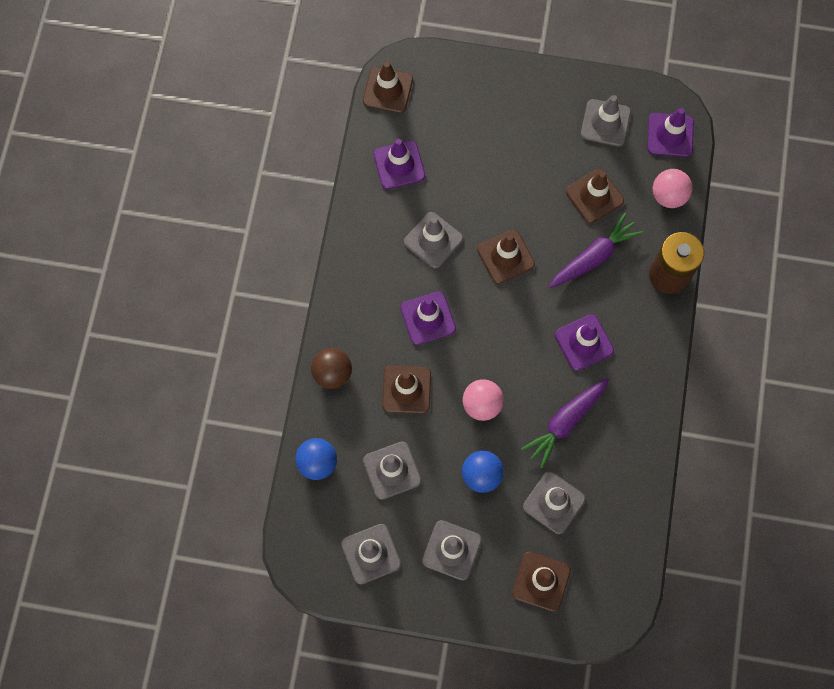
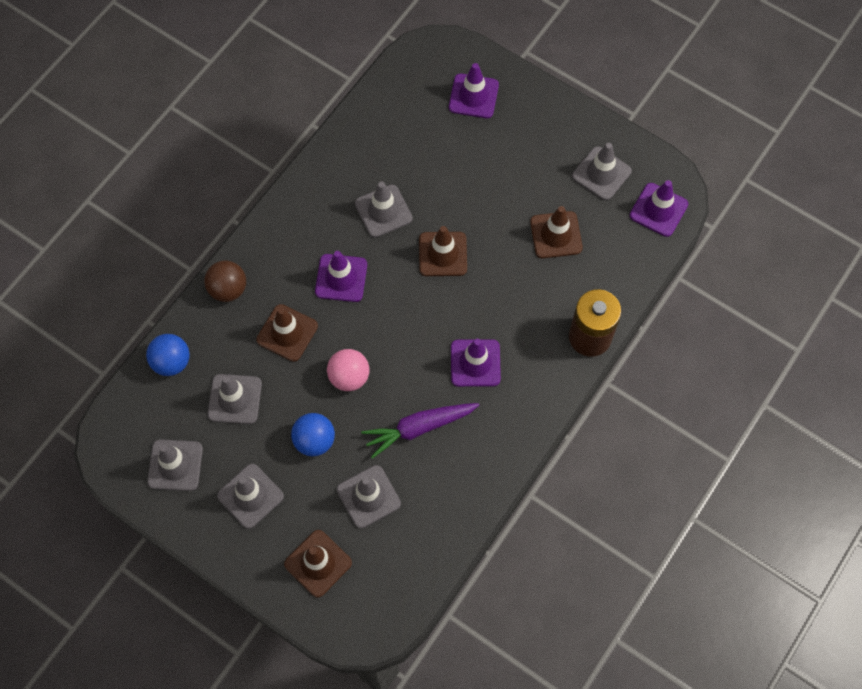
camera: 25 degrees right, 5 degrees down
(388, 90) = (413, 63): brown traffic cone -> none
(399, 165) = (388, 132): purple traffic cone -> purple traffic cone (473, 96)
(594, 257) = (526, 289): purple carrot -> none
(668, 196) = (627, 264): pink ball -> none

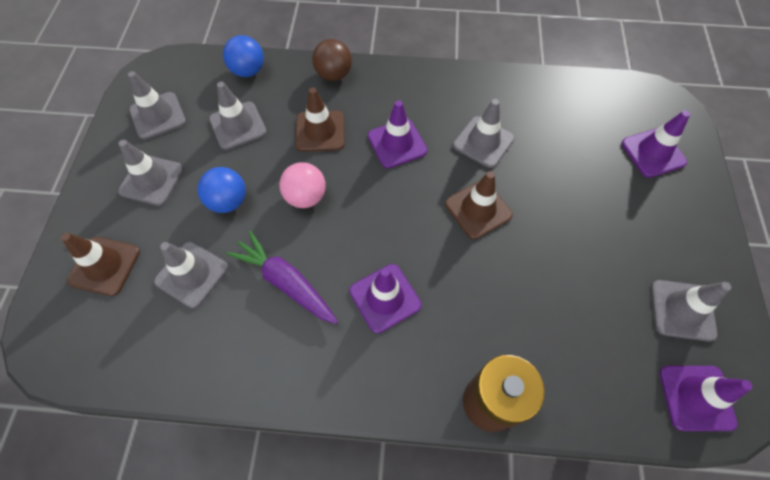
camera: 60 degrees right, 5 degrees down
(556, 235) = (577, 301): brown traffic cone -> none

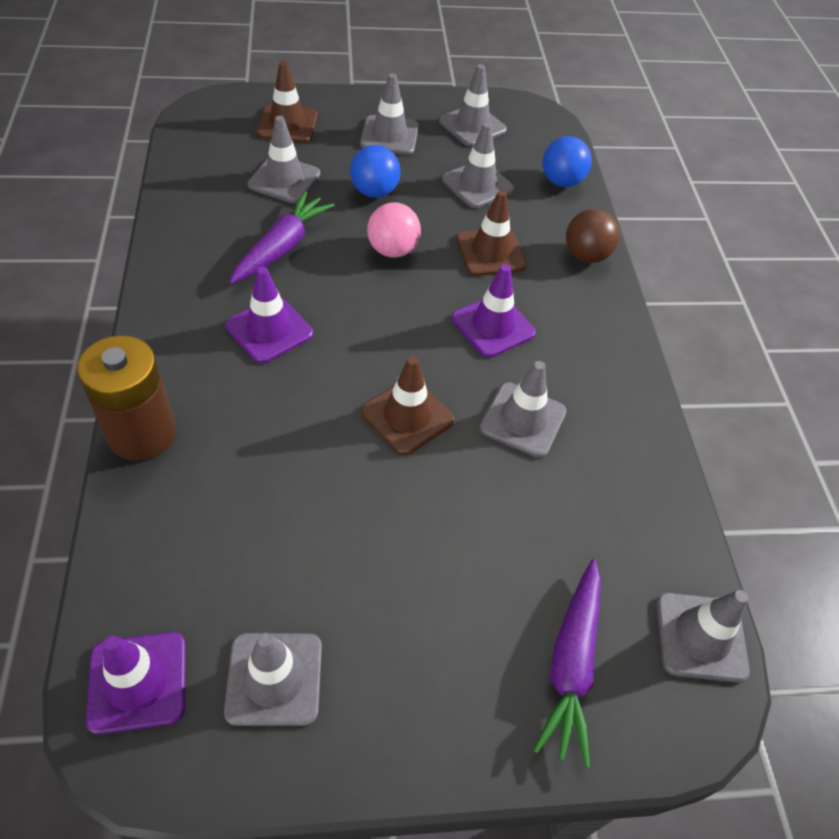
camera: 75 degrees right, 10 degrees down
(630, 92) = (701, 637): none -> grey traffic cone
(653, 153) = (571, 664): purple traffic cone -> purple carrot

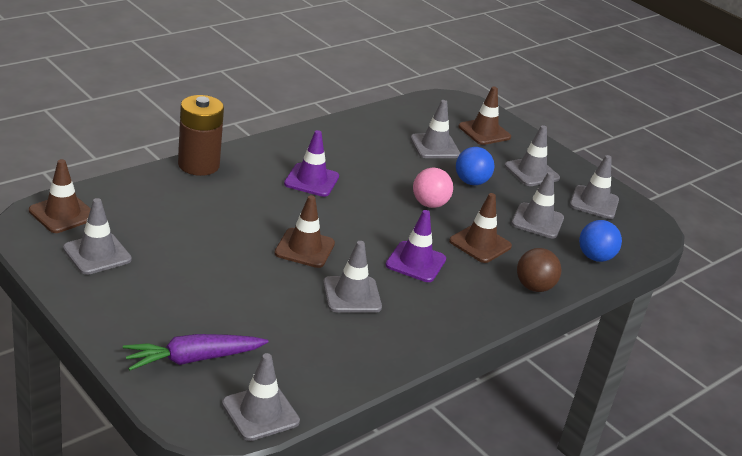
camera: 55 degrees right, 20 degrees down
(137, 682) = (62, 214): purple traffic cone -> brown traffic cone
(282, 247) = (379, 164): purple carrot -> none

